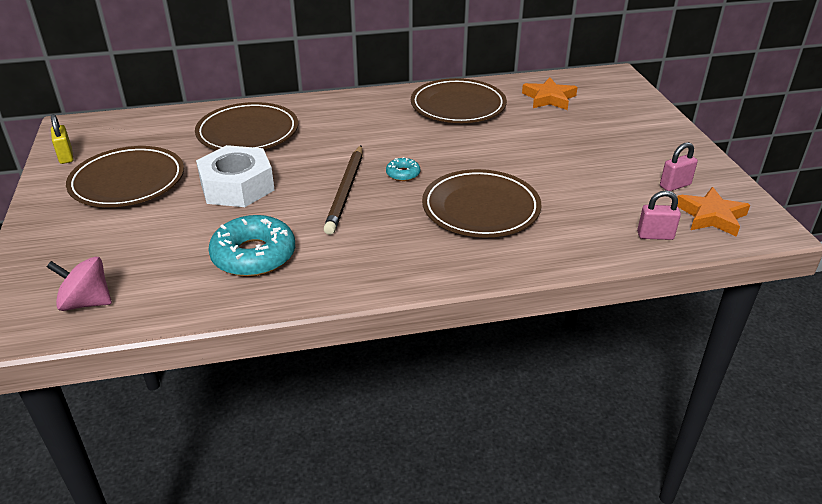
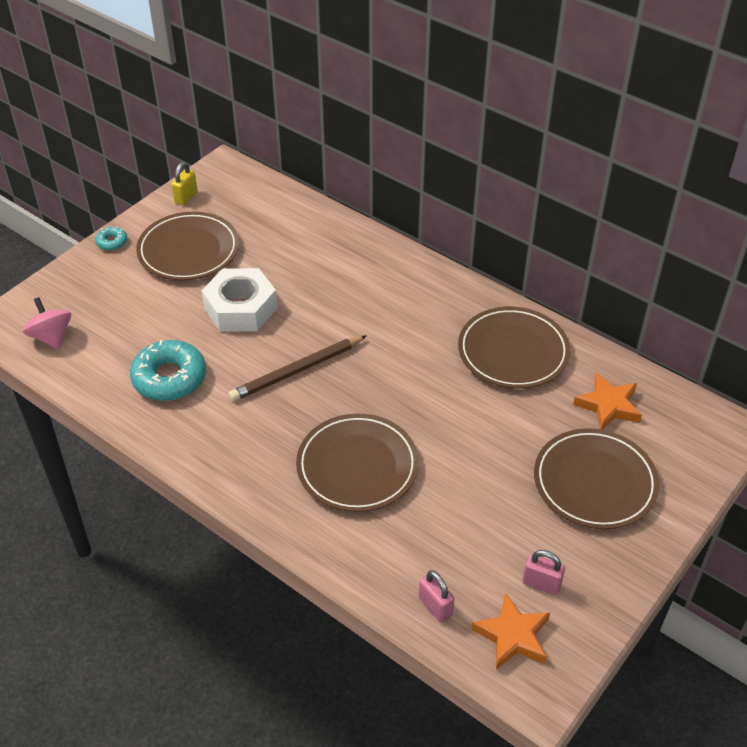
camera: 50 degrees right, 10 degrees up
(248, 132) = (318, 259): brown plate -> brown plate (594, 482)
(403, 174) = (358, 387): turquoise donut -> turquoise donut (112, 242)

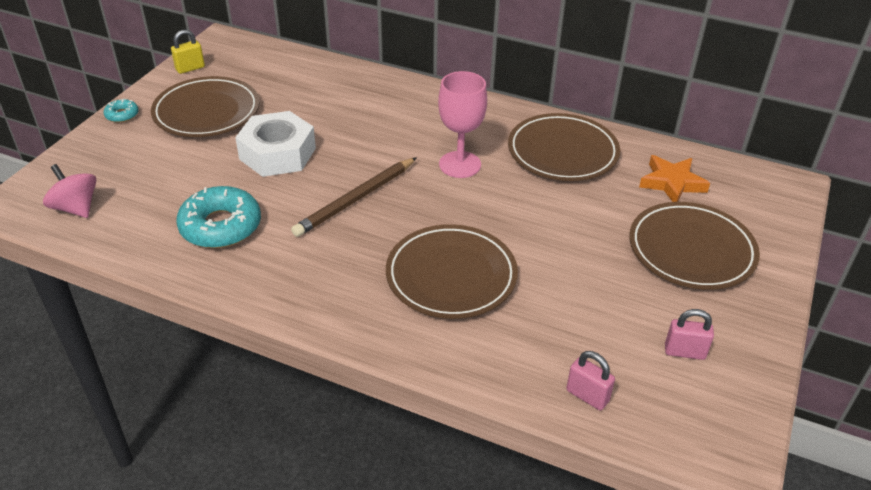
camera: 15 degrees left, 5 degrees down
(186, 197) = (190, 68): yellow padlock -> yellow padlock turned 45 degrees clockwise
(407, 349) = (460, 164): none -> pink goblet
(512, 636) = (679, 408): orange star -> none

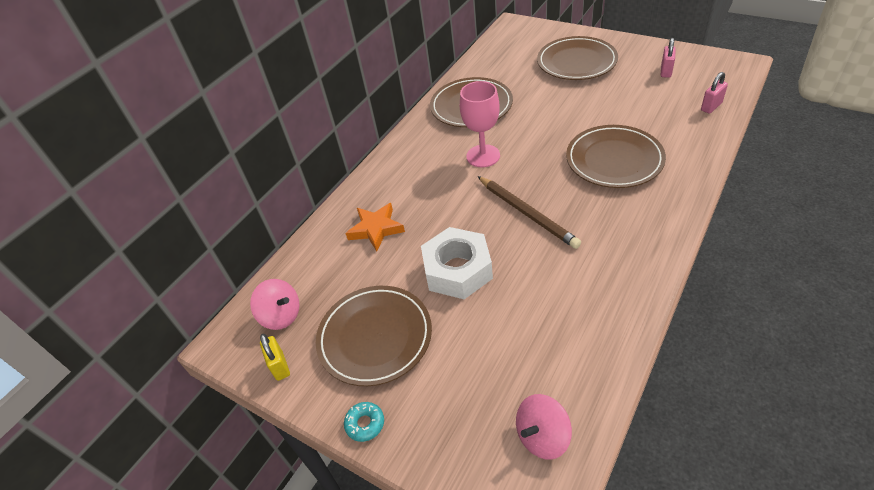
camera: 75 degrees left, 5 degrees up
(221, 226) = (566, 301): turquoise donut -> none
(243, 62) = (281, 315): none -> pink spinning top
(672, 183) = (509, 64): orange star -> orange star (376, 229)

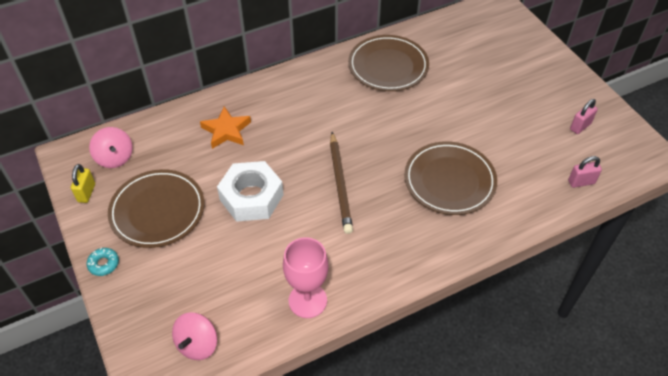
camera: 25 degrees right, 5 degrees up
(483, 156) = (354, 116): pink goblet -> pink goblet (307, 300)
(542, 436) = (197, 344): pink spinning top -> pink spinning top turned 60 degrees counterclockwise
(576, 62) = (514, 73): brown plate -> none

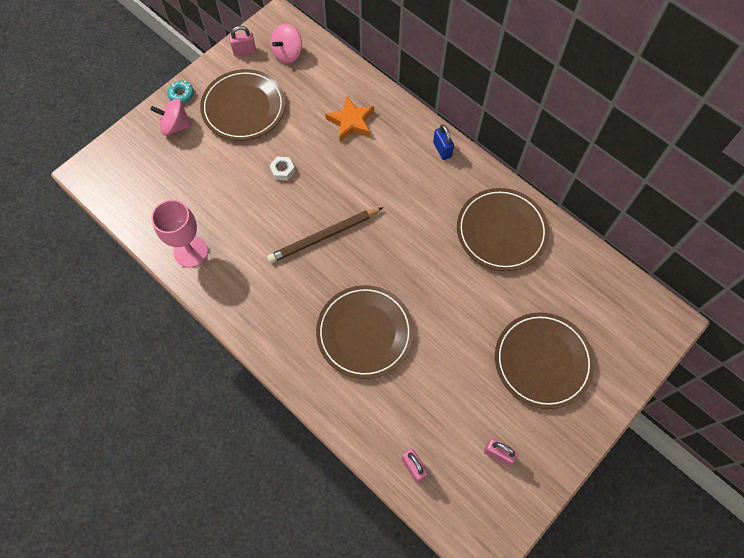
camera: 70 degrees right, 15 degrees up
(86, 193) = (244, 51): yellow padlock -> pink padlock
(197, 344) = (129, 187): pink spinning top -> pink spinning top (175, 126)
(251, 197) = (282, 170): white nut -> white nut, size x0.41
(292, 78) = (442, 150): none -> blue padlock
(510, 78) = (542, 361): none -> brown plate

